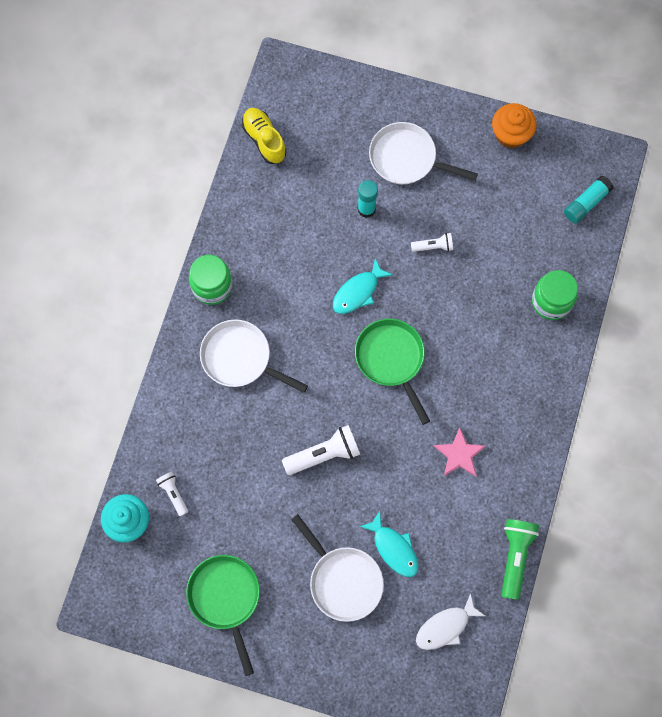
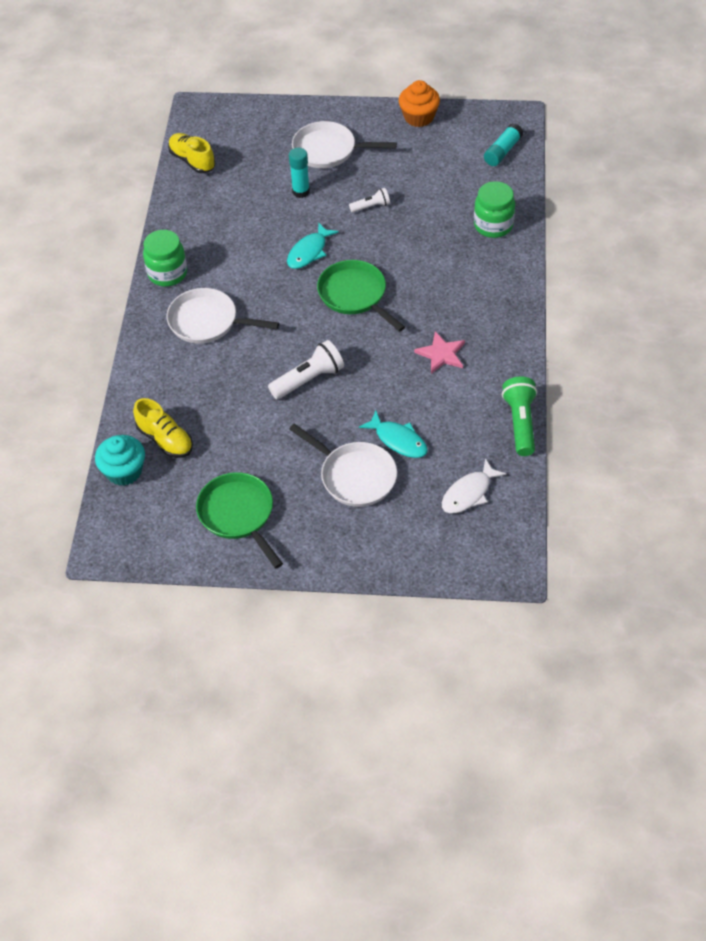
camera: 10 degrees left, 20 degrees down
(173, 494) = (165, 440): white flashlight -> yellow shoe

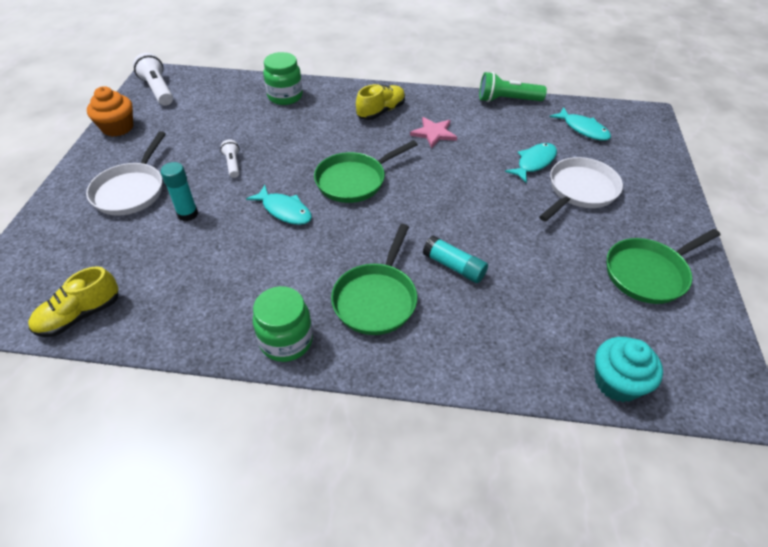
camera: 90 degrees left, 5 degrees down
(165, 440) = (561, 339): yellow shoe -> yellow shoe (381, 111)
(208, 322) = (376, 298): white pan -> green pan
(308, 379) = (465, 216): white flashlight -> white flashlight (158, 90)
(469, 493) = (583, 129): white fish -> turquoise fish
(502, 151) = (194, 85): turquoise glue stick -> turquoise glue stick (454, 266)

